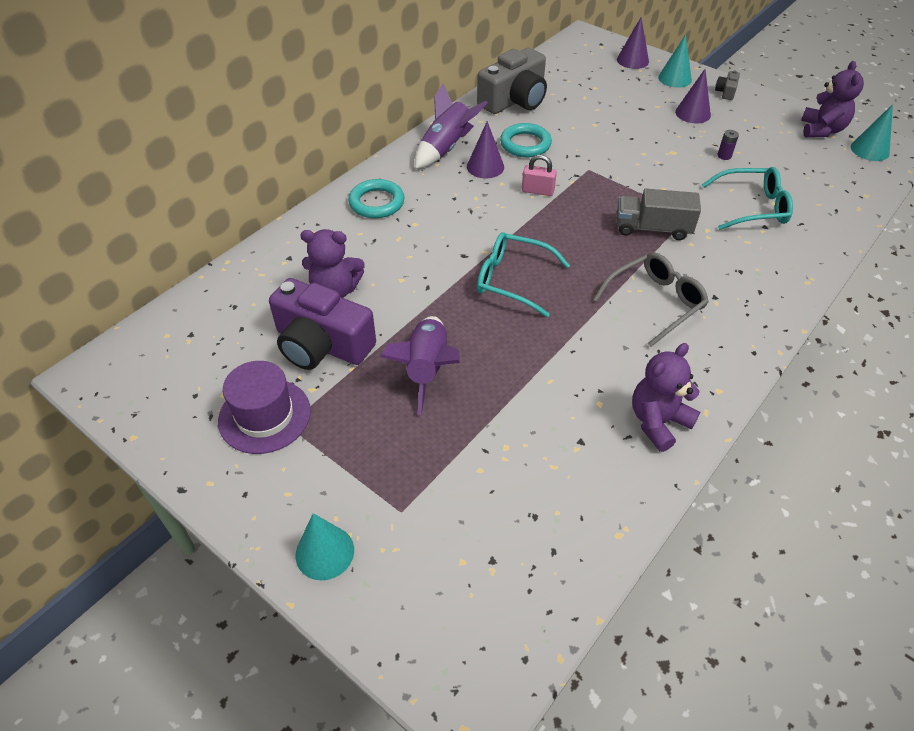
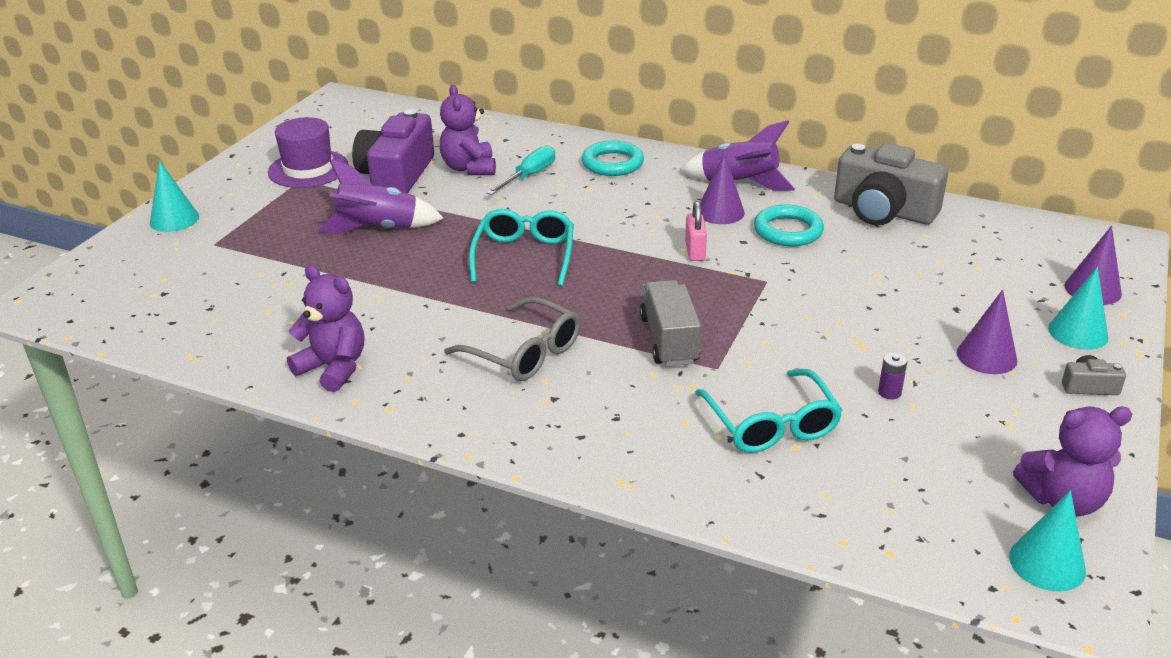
camera: 75 degrees right, 15 degrees down
(372, 254) = (529, 176): none -> turquoise screwdriver

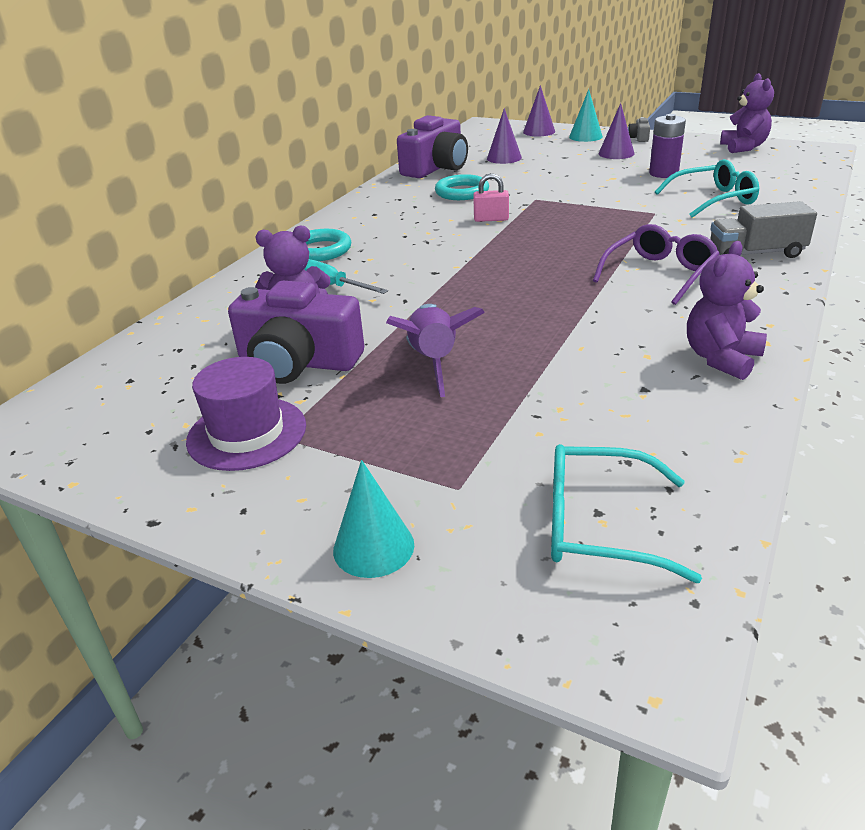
camera: 85 degrees left, 0 degrees up
(524, 256) = (497, 281): turquoise glasses -> turquoise glasses (599, 525)
(524, 352) = (659, 274): grey glasses -> purple glasses
(669, 340) = (624, 226): grey truck -> grey truck (756, 253)
(720, 212) = (427, 211): purple cone -> purple cone (504, 158)
(738, 184) = (380, 205): purple rocket -> none
(883, 211) = (436, 168): grey camera -> purple camera
(889, 392) = (663, 173): purple battery -> purple battery, size x1.99
(1047, 563) = (796, 152): turquoise cone -> none

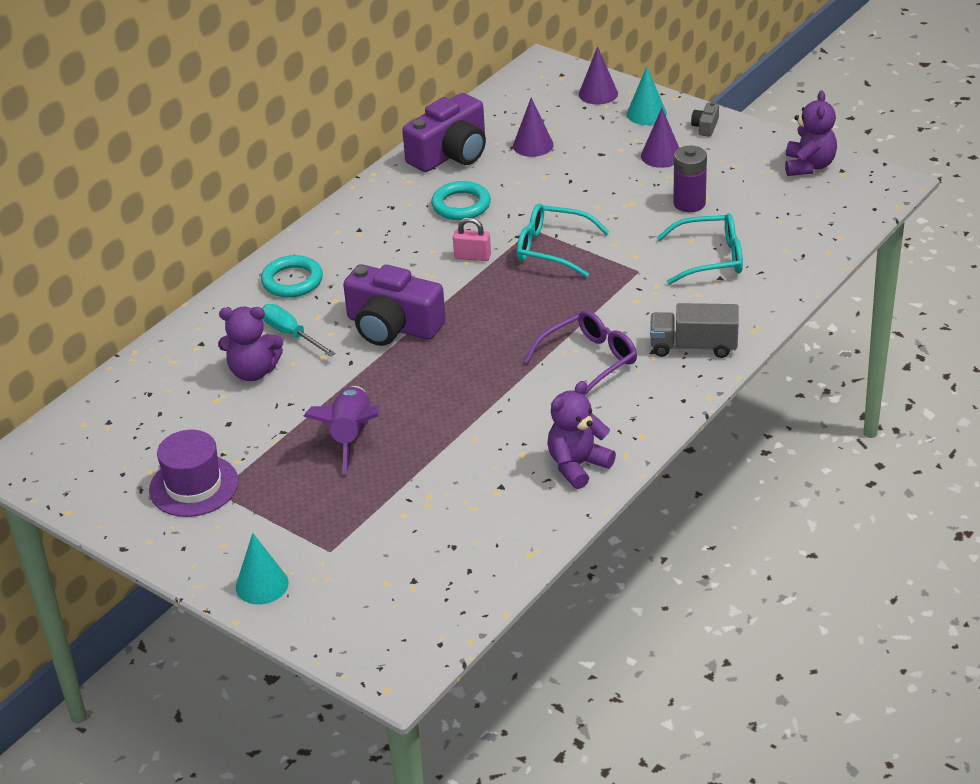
camera: 10 degrees right, 5 degrees up
(298, 362) = (244, 422): purple camera -> purple camera (392, 326)
(599, 525) = (409, 589): turquoise glasses -> turquoise glasses (552, 249)

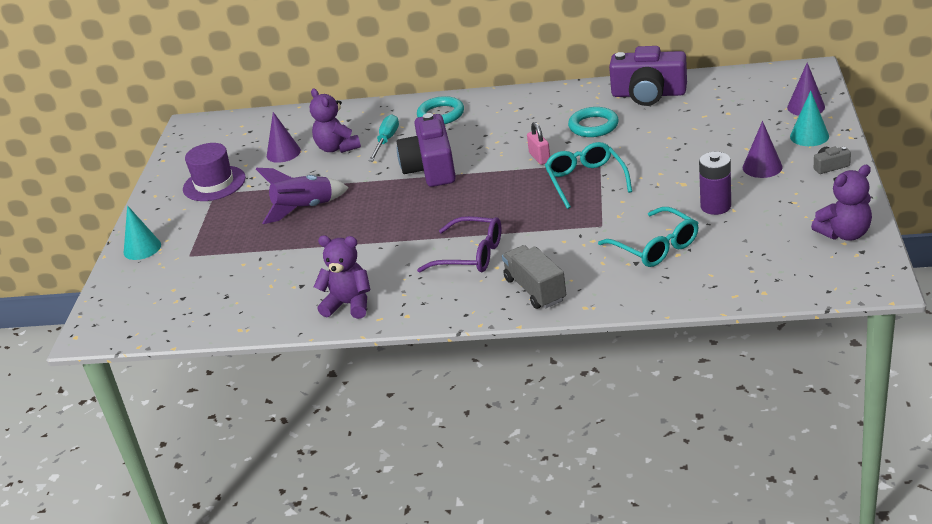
camera: 60 degrees right, 5 degrees down
(533, 145) = (702, 115): purple cone -> purple cone (283, 153)

